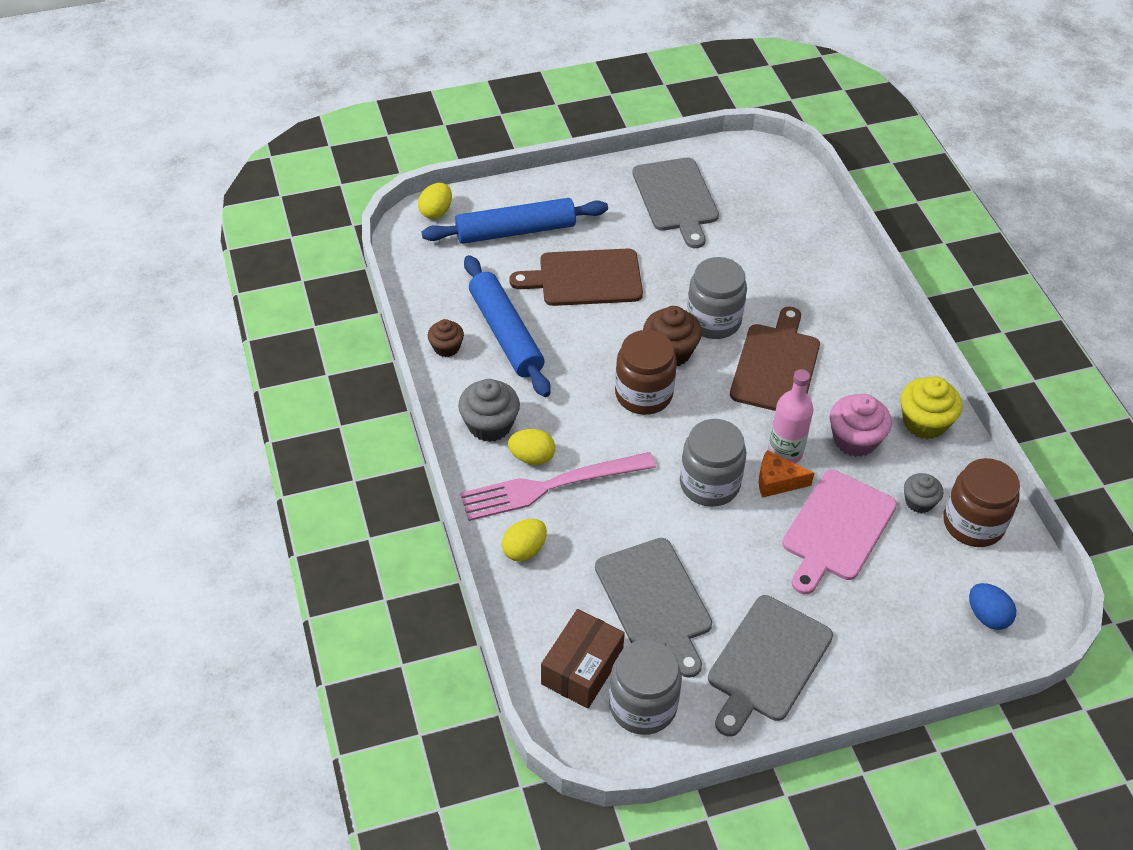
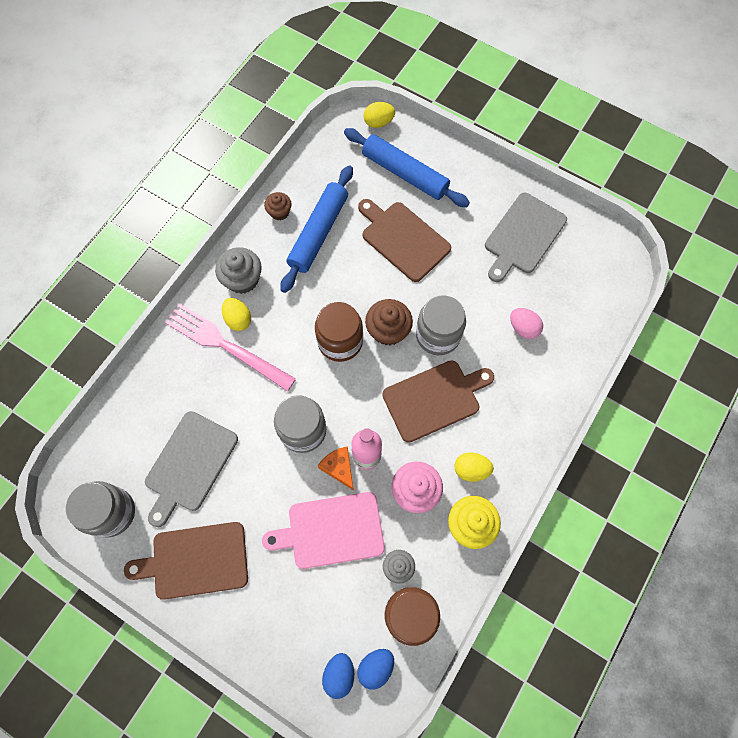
camera: 50 degrees right, 20 degrees up
(524, 550) = (169, 367): yellow egg -> yellow egg (471, 469)
(582, 668) = (112, 460): brown box -> none
(767, 662) = (195, 561): grey cutting board -> brown cutting board
(768, 259) = (523, 328): none -> pink egg
(1003, 582) = (376, 667): none -> blue egg

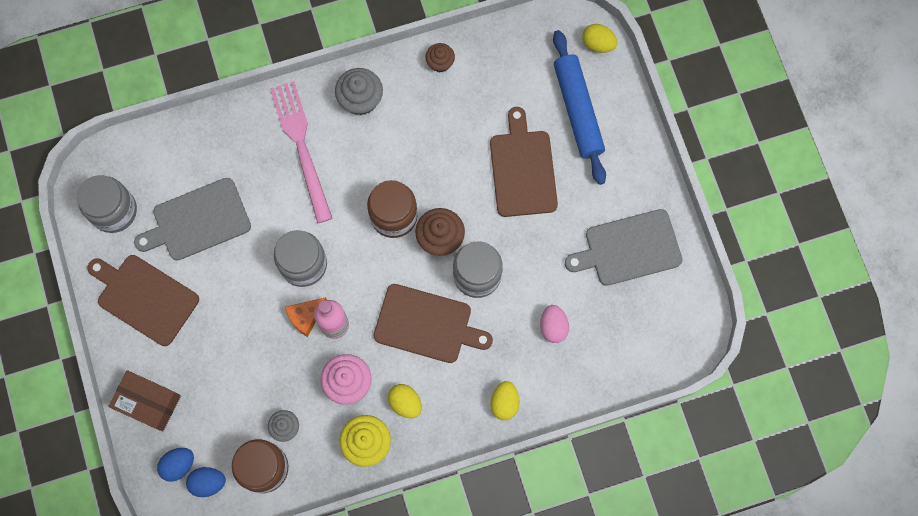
camera: 40 degrees right, 5 degrees up
(238, 319) = (329, 132): yellow egg -> yellow egg (504, 402)
(270, 644) = (148, 403): none -> brown box
(318, 233) = (456, 107): blue rolling pin -> none
(331, 531) = (259, 359): pink cutting board -> none
(339, 468) = (306, 316): orange cheese -> orange cheese turned 135 degrees counterclockwise

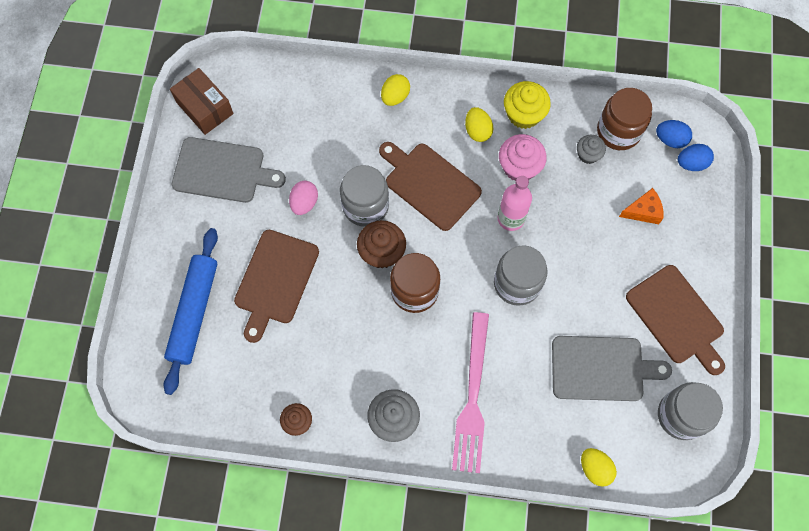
camera: 155 degrees left, 5 degrees down
(148, 403) = (702, 224): brown box -> brown box (205, 108)
(306, 316) = (533, 237): orange cheese -> orange cheese (643, 211)
(553, 327) = (323, 136): pink egg -> pink egg (304, 203)
(598, 44) = (136, 369): yellow egg -> yellow egg (595, 468)

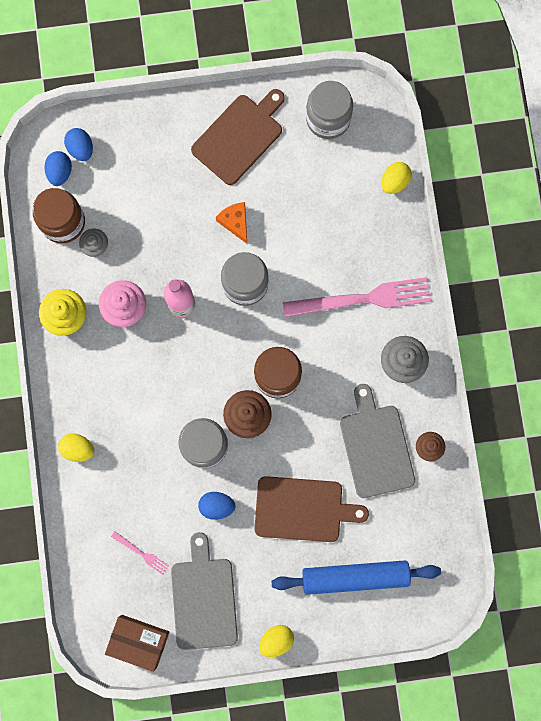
camera: 105 degrees left, 10 degrees up
(205, 108) = (139, 641): brown box -> brown box turned 75 degrees clockwise
(282, 128) = (141, 553): none -> pink fork
(304, 203) = (217, 506): pink egg -> blue egg
(429, 184) = (166, 389): brown cutting board -> none
(477, 131) = (96, 357): yellow egg -> yellow egg (276, 640)
(601, 368) = (305, 193): grey cutting board -> grey cutting board (376, 447)
(643, 211) = (142, 184): orange cheese -> orange cheese (235, 222)

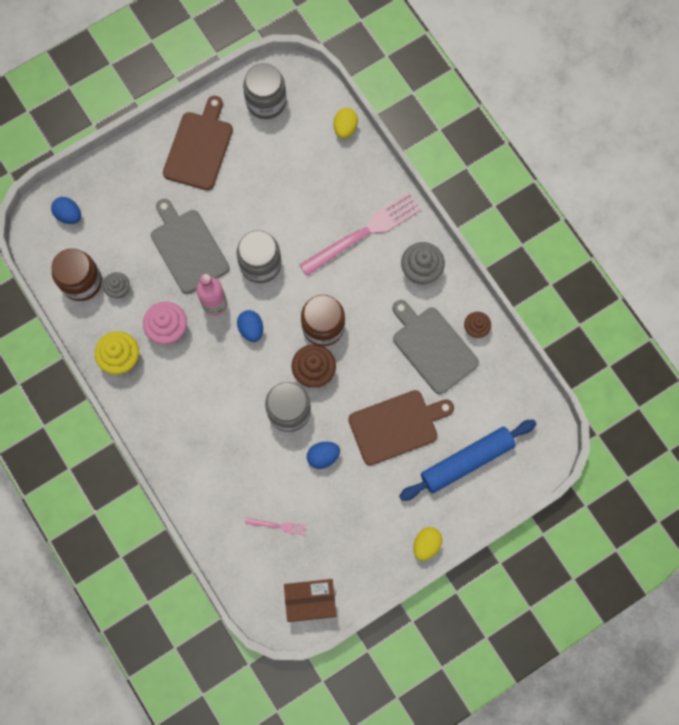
camera: 25 degrees left, 5 degrees down
(60, 172) = (60, 242): blue egg -> blue egg (251, 329)
(78, 449) = (182, 463): yellow egg -> none
(203, 599) = (348, 539): grey cutting board -> grey cutting board (188, 248)
(235, 222) = (228, 218): orange cheese -> none

